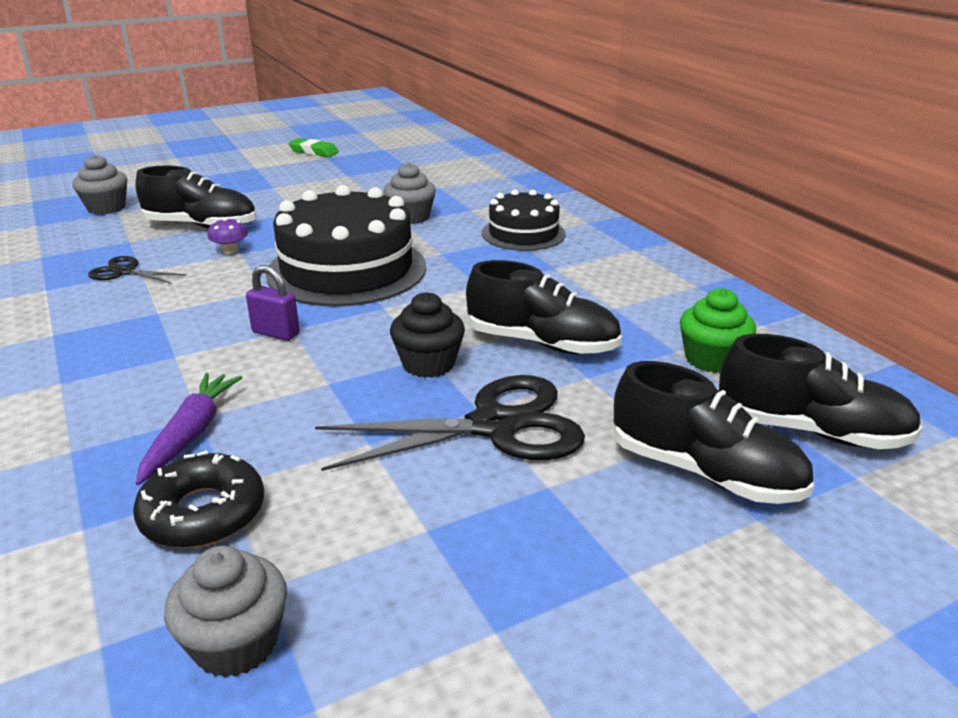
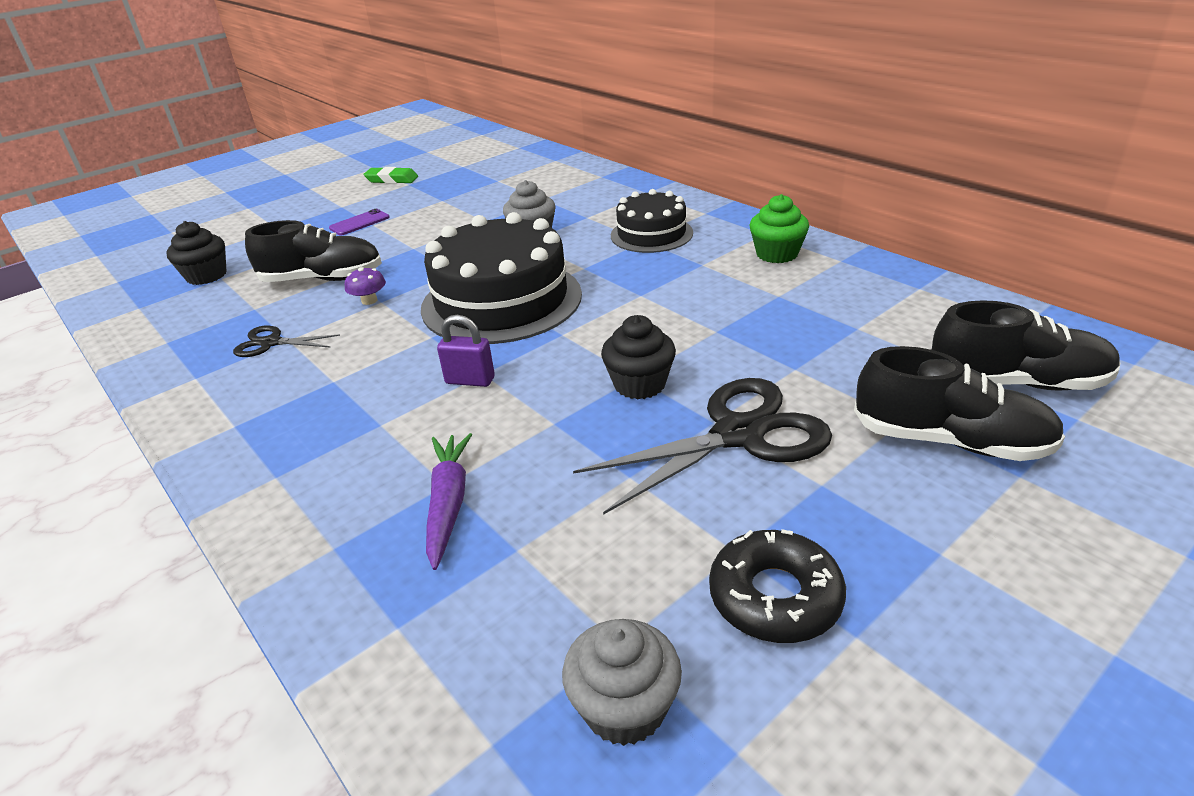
camera: 10 degrees left, 5 degrees up
(106, 208) = (206, 276): grey cupcake -> black cupcake
(203, 513) = (511, 583): black donut -> black donut (775, 597)
(262, 184) = (359, 223): none -> purple phone
(542, 343) = (734, 343): black shoe -> none
(711, 359) = (894, 330): green cupcake -> green cupcake (777, 254)

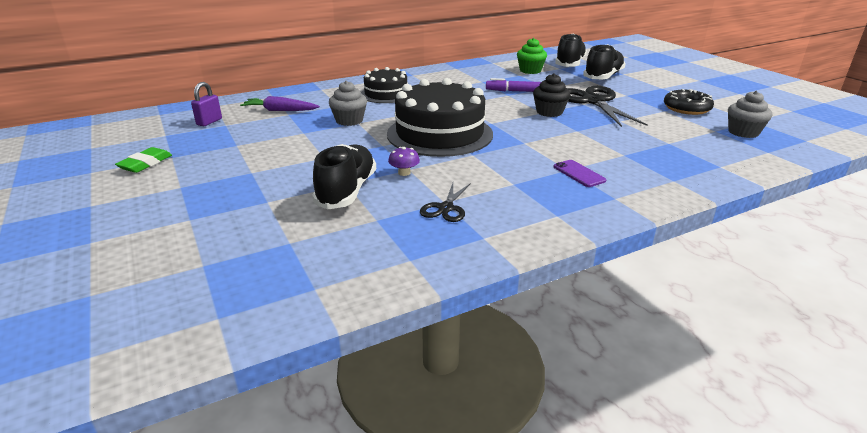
camera: 80 degrees left, 5 degrees down
(206, 276) = (274, 252): black cupcake -> none
(359, 223) = (239, 178): purple phone -> purple phone (579, 174)
(448, 504) = (639, 154): purple carrot -> purple carrot (280, 110)
(470, 380) = (530, 146): purple padlock -> purple padlock (209, 122)
(743, 337) = (516, 91): none -> purple marker
(777, 254) = (439, 76): green cupcake -> green cupcake (530, 70)

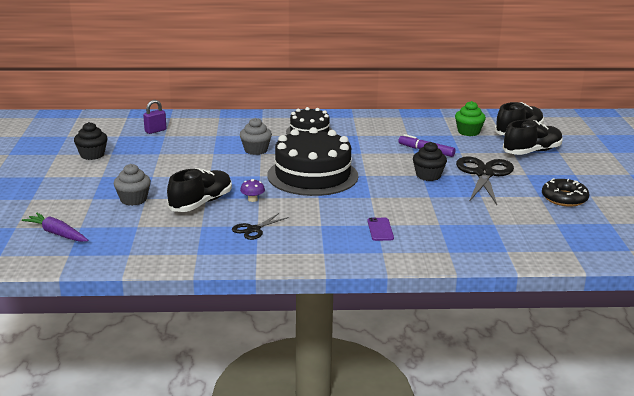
camera: 25 degrees right, 5 degrees down
(145, 163) = (92, 155): green eraser -> black cupcake
(280, 110) = (213, 131): purple carrot -> purple carrot (57, 234)
(743, 132) = (580, 230): grey cupcake -> grey cupcake (133, 200)

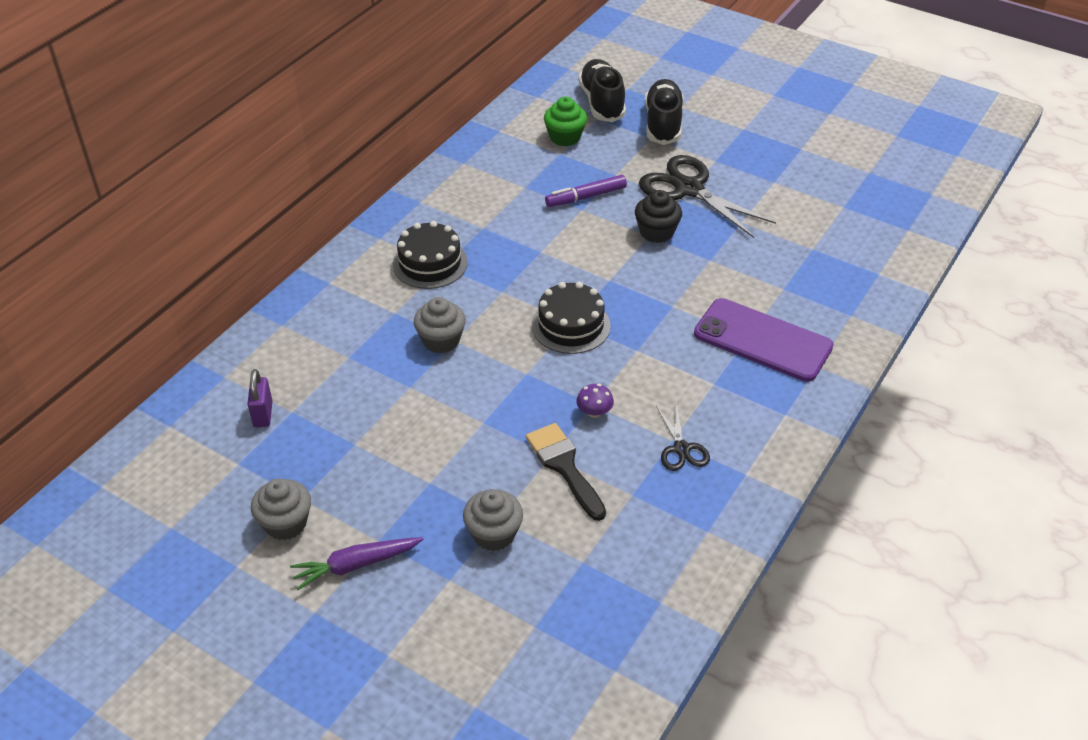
camera: 55 degrees left, 20 degrees up
(57, 234) = (538, 662): purple carrot -> purple carrot (356, 565)
(92, 155) = (285, 523): black cupcake -> grey cupcake
(201, 203) = (564, 466): black shoe -> black brush
(312, 175) = (571, 325): black cake -> black cake, size x0.58
(380, 229) = (762, 340): purple phone -> purple phone, size x2.18
(564, 198) = (794, 169): black donut -> none

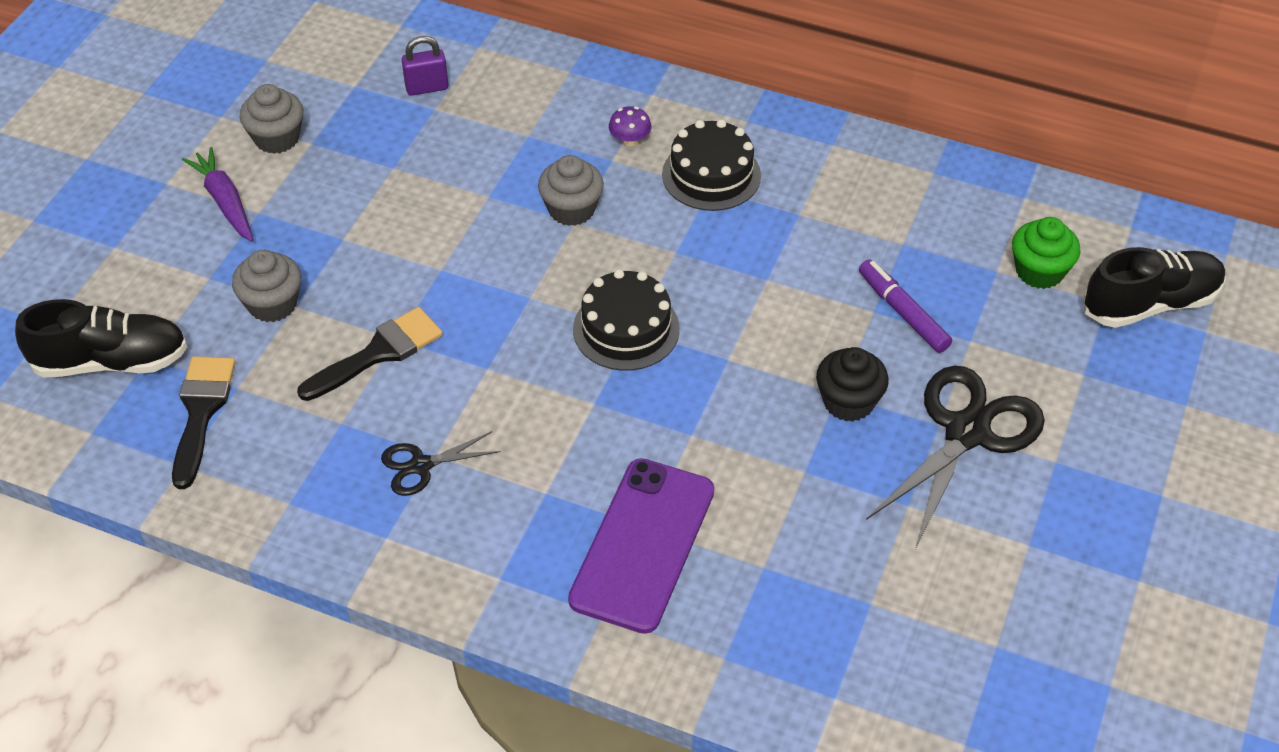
camera: 80 degrees right, 5 degrees up
(594, 412) = (472, 371): purple mushroom -> purple mushroom (630, 140)
(605, 587) = (201, 412): none -> black brush
(663, 124) = (1127, 386): black shoe -> black shoe (111, 361)

